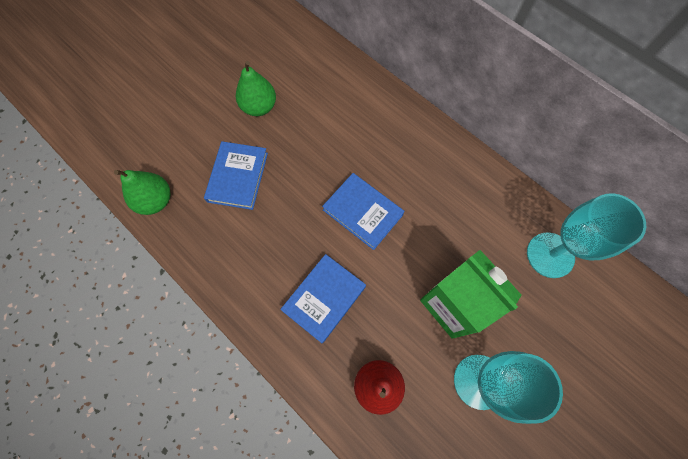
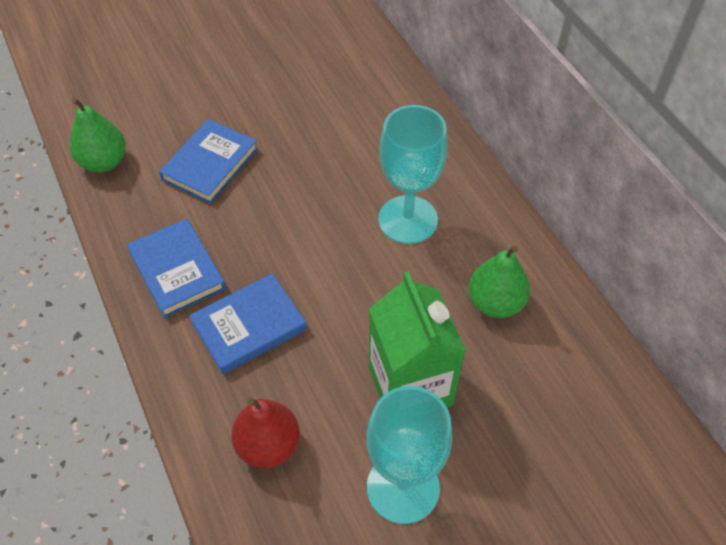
camera: 20 degrees right, 15 degrees down
(259, 107) = (271, 98): green pear -> green pear (495, 303)
(362, 212) = (343, 246): blue book -> blue book (177, 270)
(550, 255) = (570, 371): turquoise goblet -> turquoise goblet (408, 220)

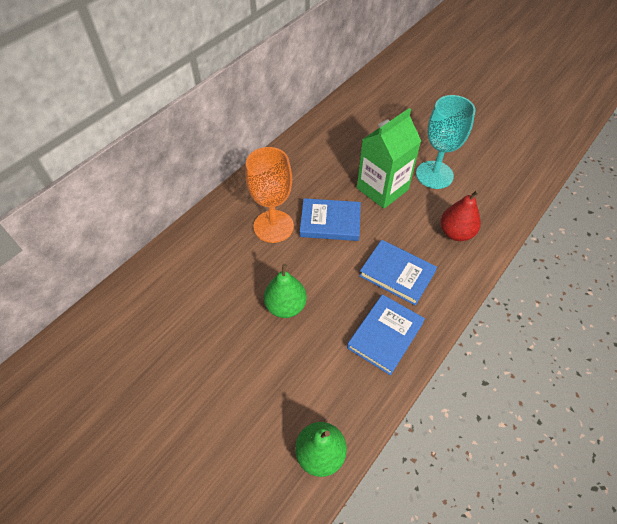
camera: 115 degrees left, 0 degrees up
(210, 164) = (283, 365): blue book -> blue book (330, 222)
(408, 220) = (273, 226): turquoise goblet -> orange goblet
(495, 303) = (310, 171): green pear -> green pear (285, 306)

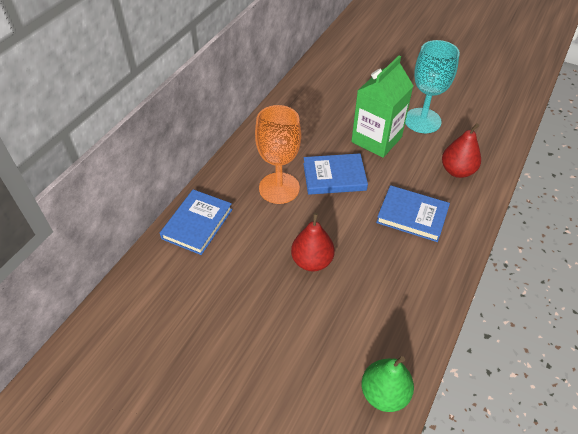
camera: 10 degrees left, 5 degrees down
(285, 306) = (312, 261): green pear -> red pear
(385, 335) = (416, 274): blue book -> blue book (197, 224)

